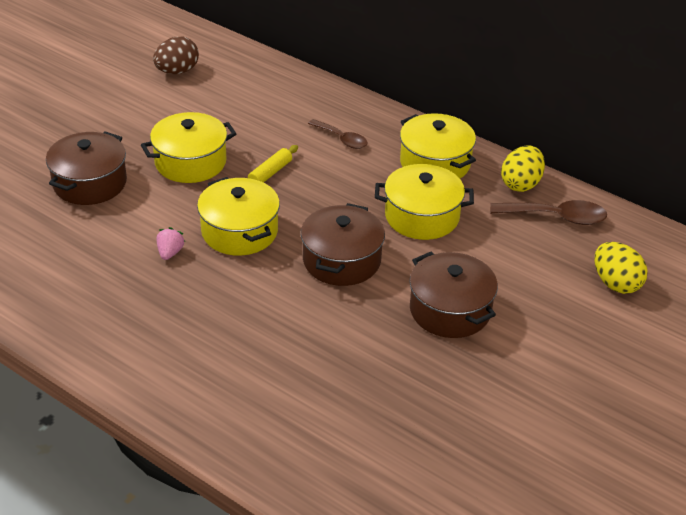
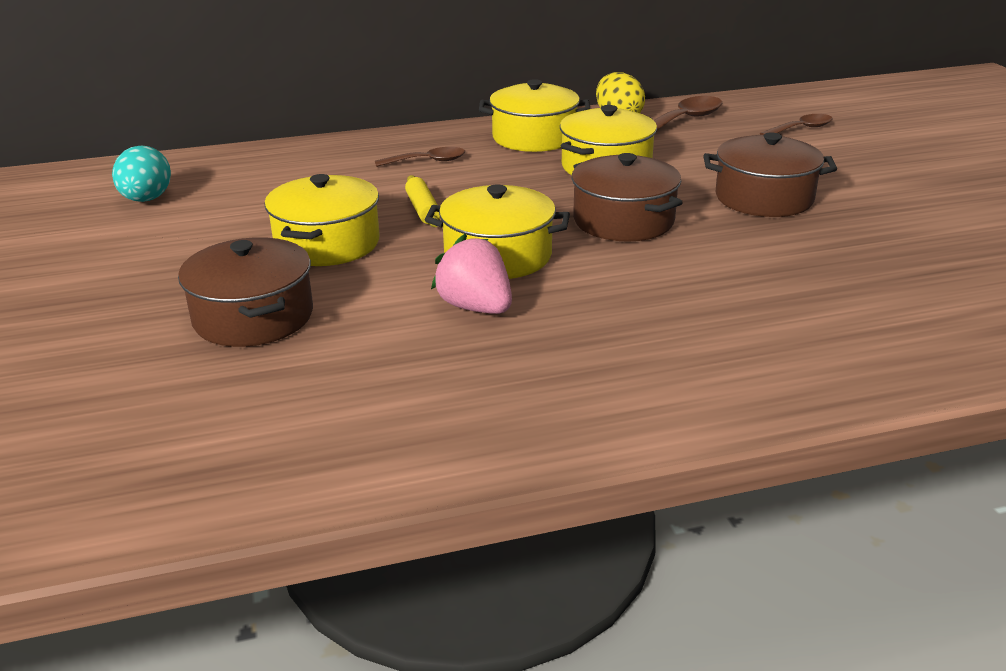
camera: 50 degrees left, 10 degrees down
(170, 253) = (476, 307): pink strawberry -> pink strawberry, size x1.74
(177, 71) = (146, 199): brown egg -> turquoise egg
(616, 283) = (801, 129): yellow egg -> brown spoon

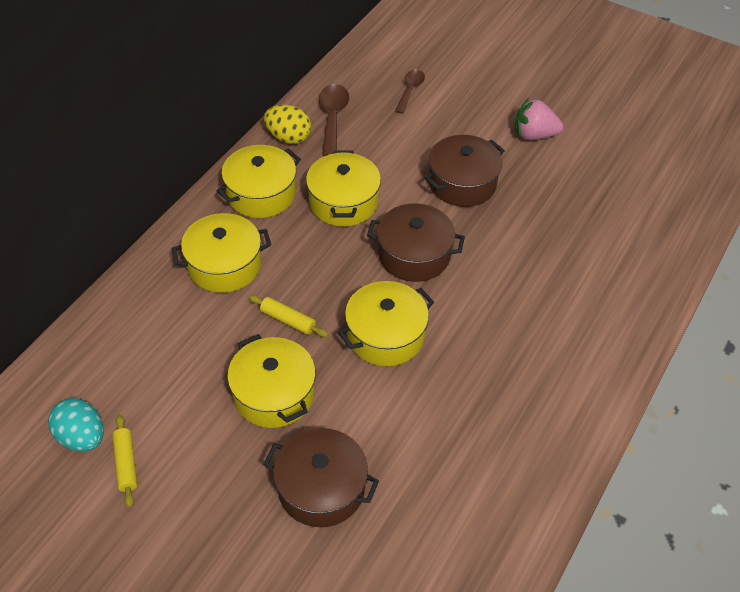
camera: 45 degrees left, 20 degrees up
(145, 226) = (126, 464): none -> yellow rolling pin
(427, 161) = (224, 265): brown spoon -> yellow pot
(476, 307) = (427, 389): pink strawberry -> pink strawberry (534, 135)

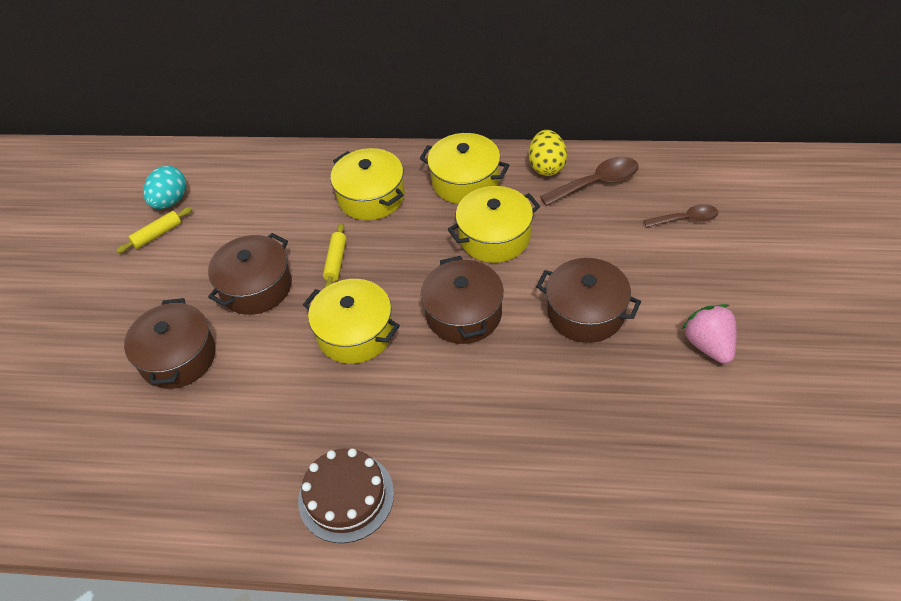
camera: 70 degrees right, 0 degrees up
(273, 394) = (256, 287): yellow pot -> brown pot
(554, 401) = (346, 497): none -> brown cake

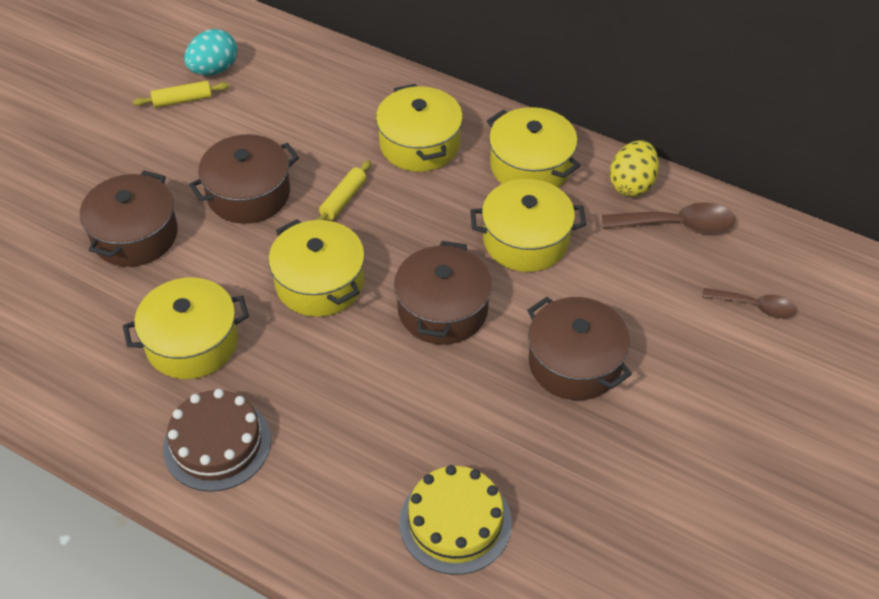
camera: 20 degrees right, 0 degrees up
(277, 424) = (192, 343): none -> yellow pot
(571, 472) = (455, 522): none -> yellow cake
(709, 345) = (690, 456): pink strawberry -> none

